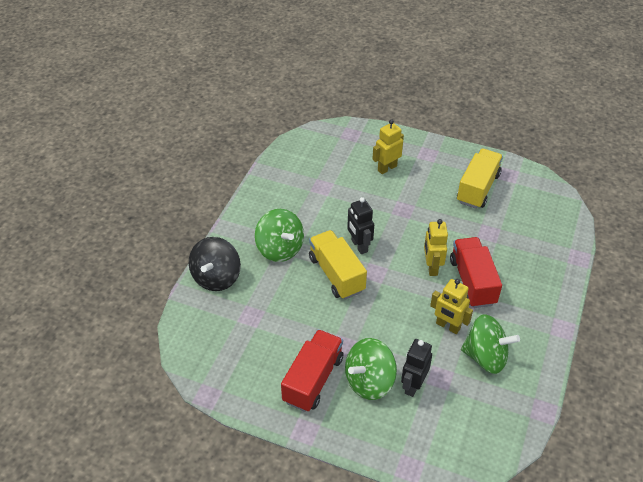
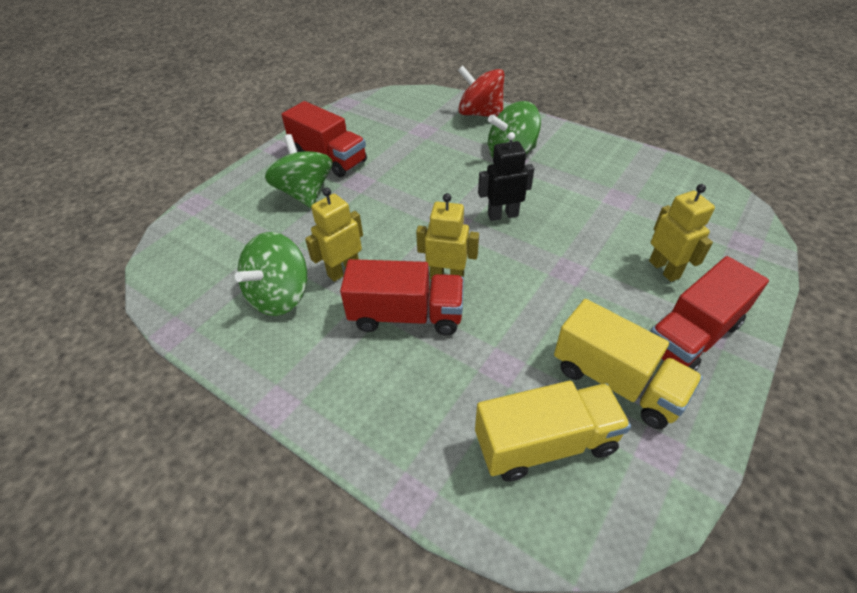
camera: 105 degrees right, 0 degrees up
(216, 277) = (480, 114): black spinning top -> red spinning top
(336, 274) = (460, 190): yellow truck -> yellow truck (545, 443)
(413, 385) = (280, 223): black robot -> none
(435, 160) = (691, 336): none -> red truck

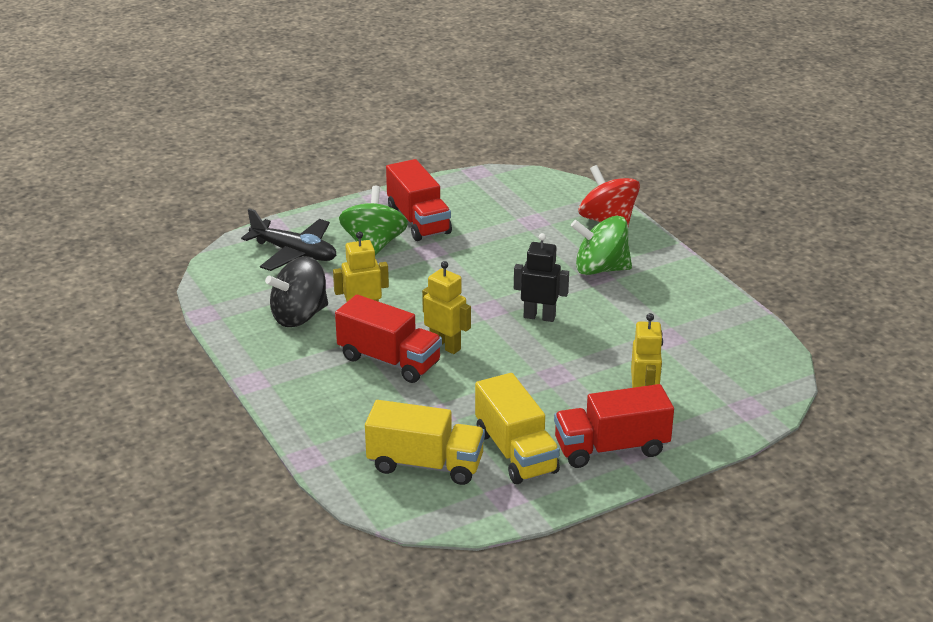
camera: 25 degrees right, 15 degrees down
(232, 225) = (294, 253): none -> black plane
(280, 296) = (299, 316): green spinning top -> black spinning top

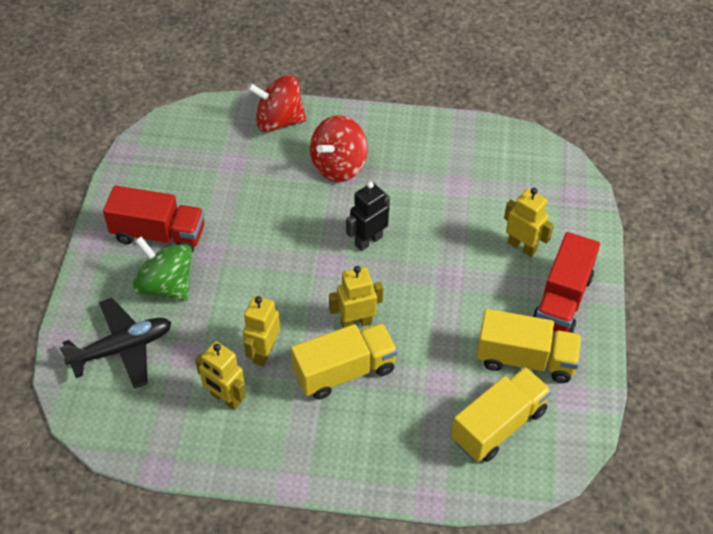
camera: 55 degrees left, 20 degrees up
(299, 316) = (225, 398): black spinning top -> yellow robot
(389, 360) = (344, 371): red truck -> yellow truck
(600, 269) = (338, 166): green spinning top -> red spinning top

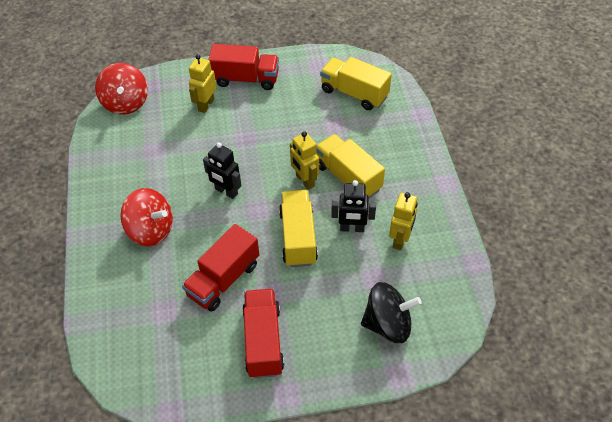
camera: 105 degrees left, 0 degrees up
(122, 349) = (388, 324): black plane -> black spinning top
(166, 285) = (315, 315): green spinning top -> none
(247, 216) = (223, 279): none -> red truck
(263, 352) = (352, 228): yellow robot -> black robot
(279, 121) = (104, 289): red spinning top -> red spinning top (126, 103)
(525, 359) = (300, 89): yellow truck -> yellow truck (298, 237)

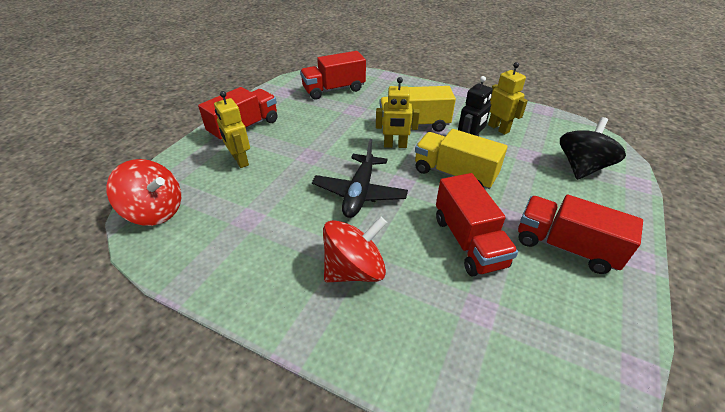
camera: 55 degrees left, 10 degrees down
(226, 191) = (359, 193): black robot -> black plane
(354, 93) = (334, 89): yellow truck -> red truck

